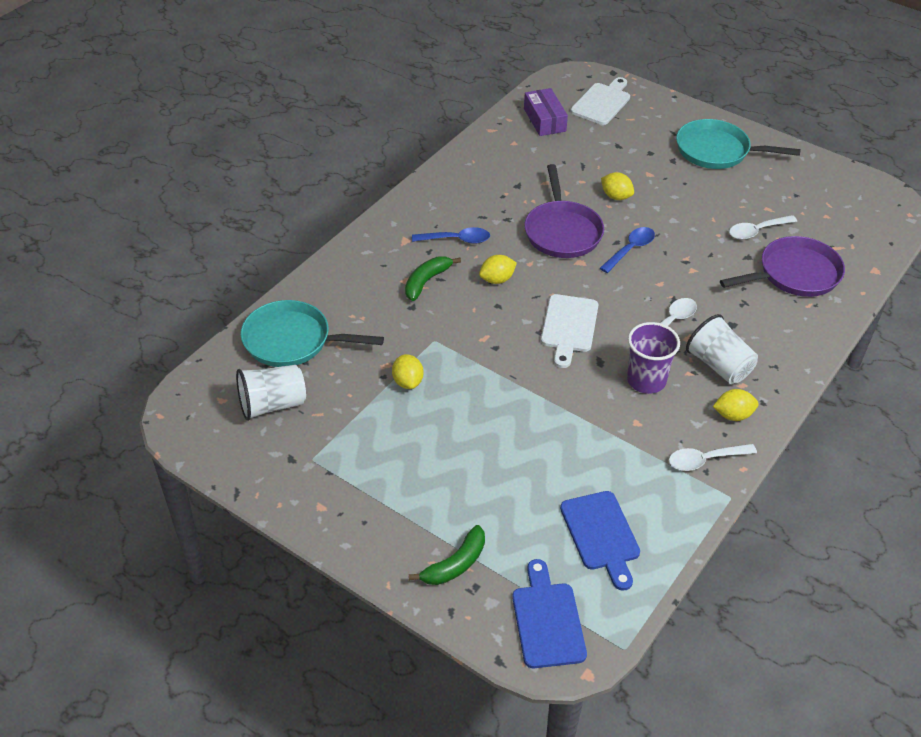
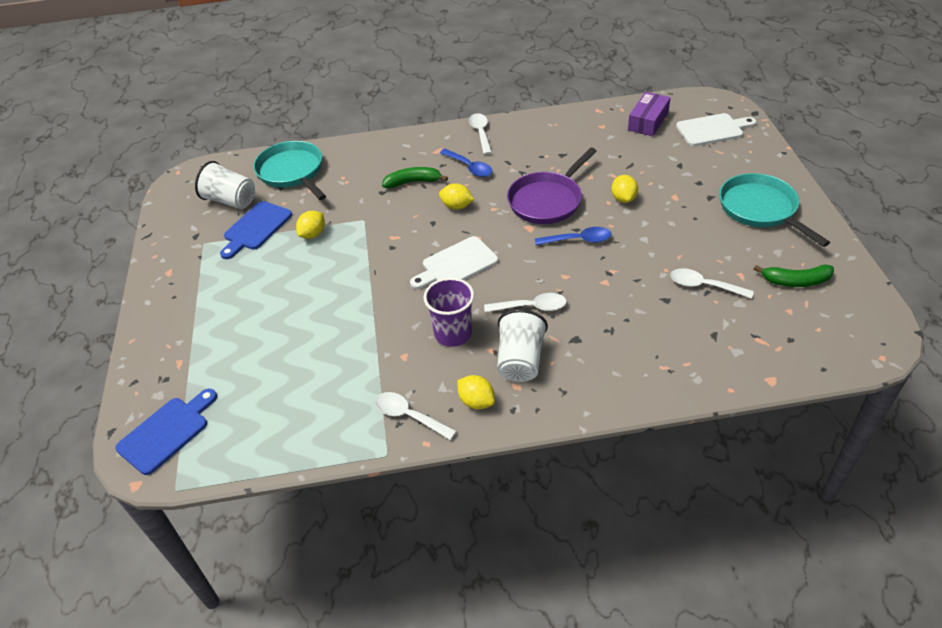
camera: 50 degrees right, 0 degrees up
(420, 203) = (481, 133): none -> white spoon
(455, 564) = (176, 357): green banana -> green banana (796, 281)
(601, 535) = (272, 408): blue cutting board -> blue cutting board (256, 228)
(794, 274) = (687, 336): purple pan -> none

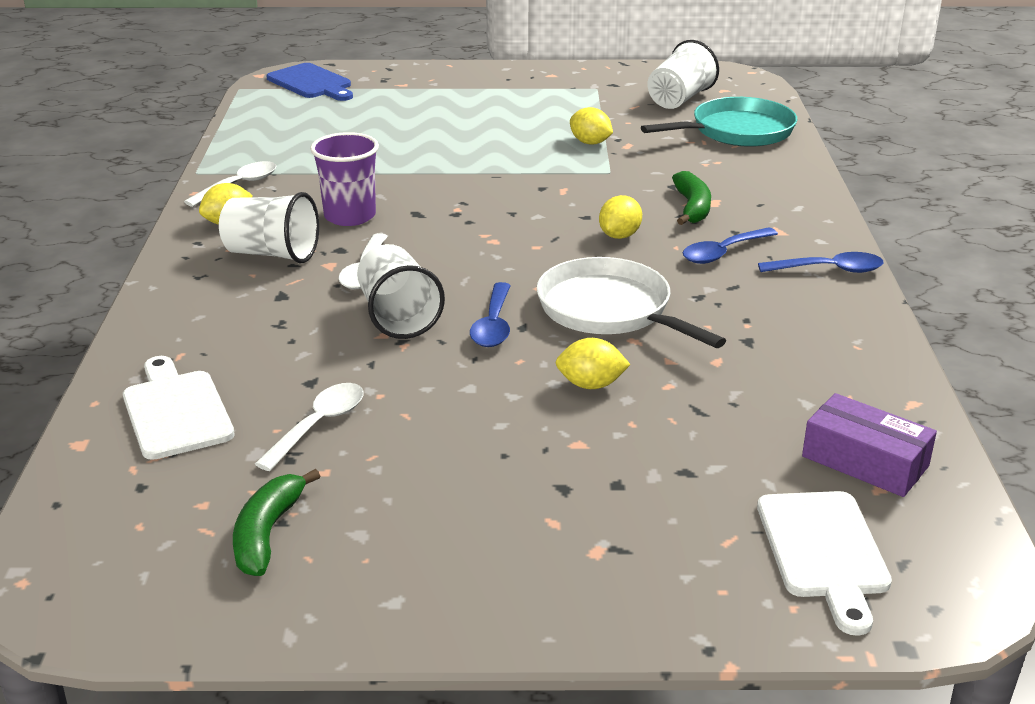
camera: 95 degrees right, 15 degrees down
(256, 228) = (616, 113): blue cutting board -> none
(456, 264) = (483, 227): white cutting board -> white cutting board (175, 411)
(481, 133) = (829, 270): white spoon -> blue spoon
(547, 200) = (609, 310): purple pan -> white pan
(582, 280) = (398, 316): none -> white cup
(760, 209) = (499, 547): turquoise pan -> none

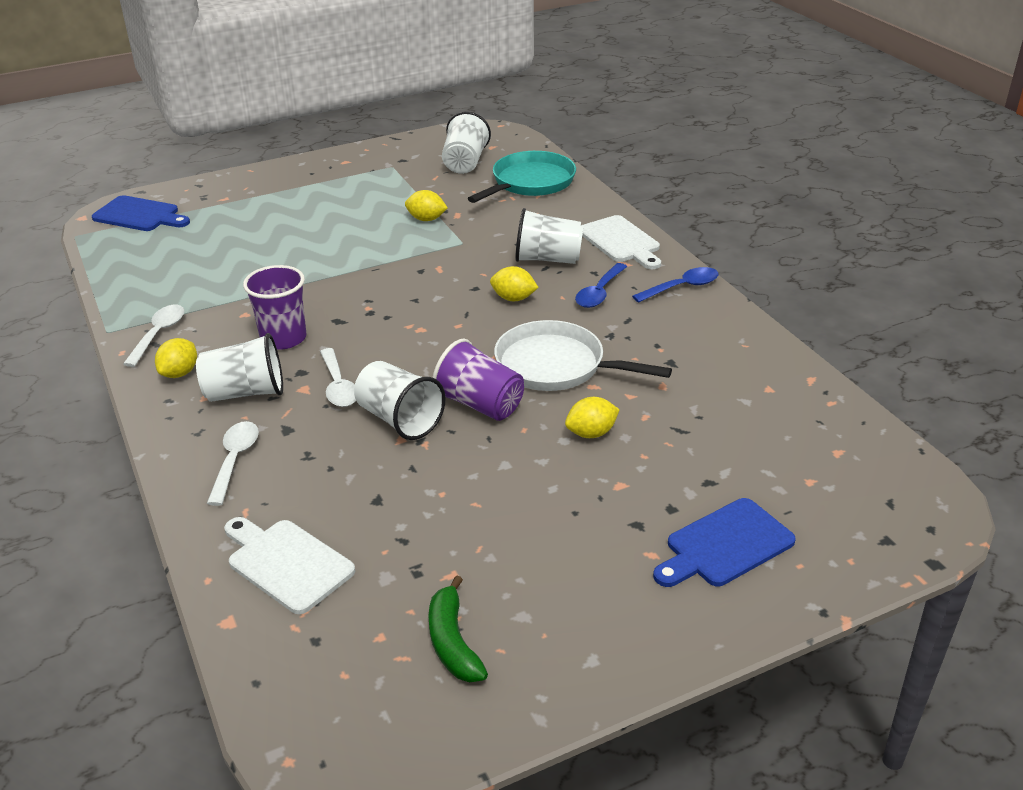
camera: 25 degrees left, 5 degrees up
(319, 425) = (415, 536): white spoon -> white spoon (235, 460)
(493, 325) = (480, 404): blue spoon -> purple cup
(619, 236) = (513, 298): yellow lemon -> yellow lemon turned 75 degrees counterclockwise
(648, 541) = (725, 545): none -> blue cutting board
(692, 207) = (548, 259): green banana -> white cup
(824, 551) = (838, 511): white cutting board -> white cutting board (621, 242)
(865, 461) = (814, 434): purple box -> none

